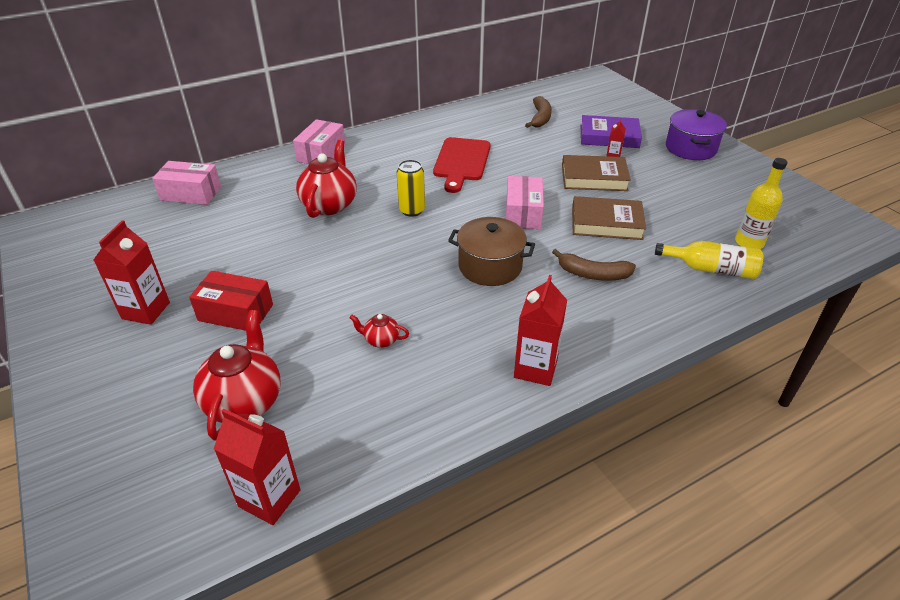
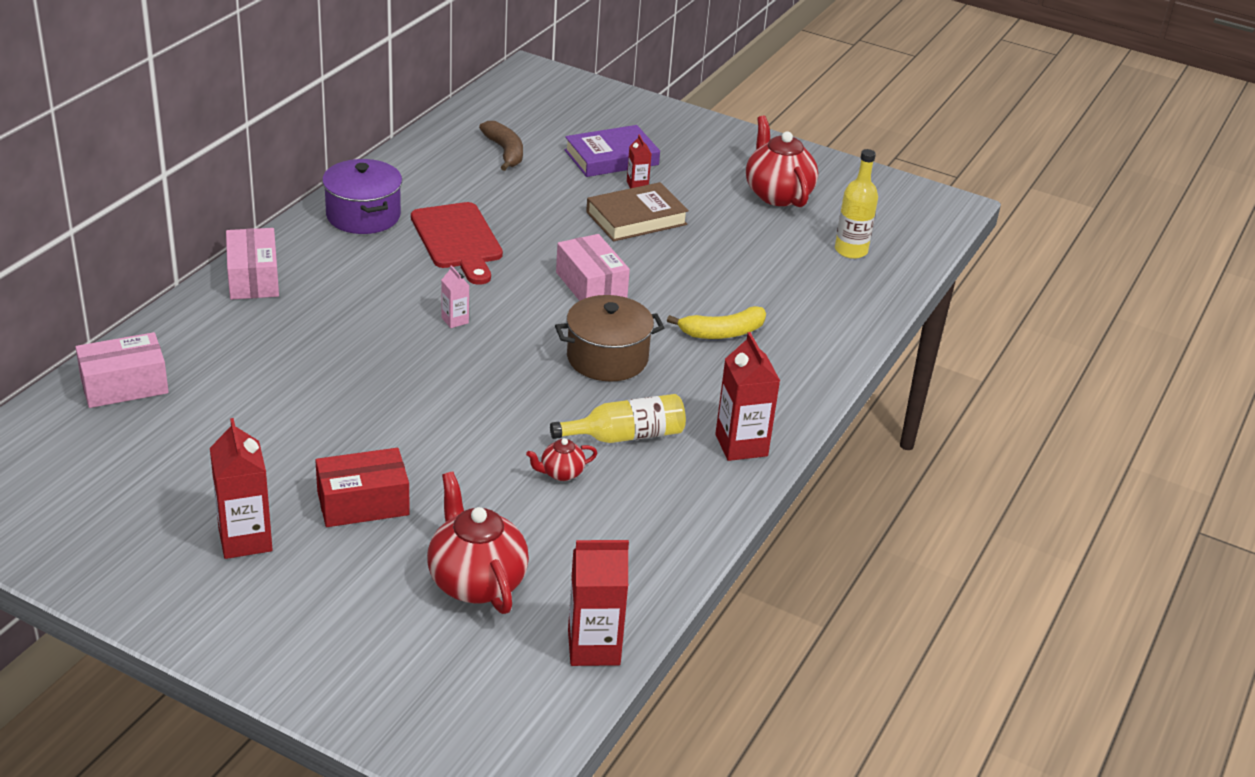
camera: 35 degrees left, 5 degrees down
(330, 204) = (341, 343): red teapot -> red teapot (777, 194)
(412, 210) = (455, 320): yellow can -> pink carton
(593, 274) = (722, 332): brown banana -> yellow banana
(606, 223) = (692, 270): brown book -> none
(691, 148) = (716, 150): purple pot -> purple pot (363, 215)
(711, 269) = (834, 291): yellow bottle -> yellow bottle (626, 436)

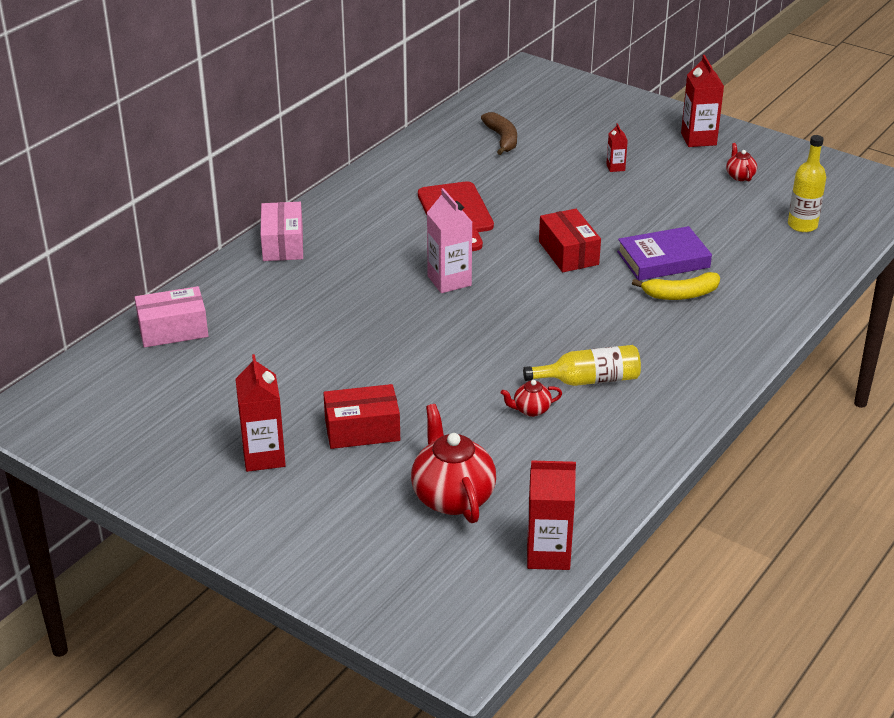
camera: 10 degrees right, 0 degrees up
(363, 215) = (377, 192): purple pot -> none
(455, 320) = (449, 281): pink carton -> pink carton, size x1.92
(591, 285) = (568, 253): pink box -> red box
(607, 358) = (578, 315): brown pot -> none
(611, 157) = (594, 144): purple book -> purple book (663, 260)
(636, 218) = (612, 196): brown book -> none
(741, 445) = (689, 390): red carton -> red carton (698, 139)
(777, 194) = (739, 176): red teapot -> red teapot, size x0.48

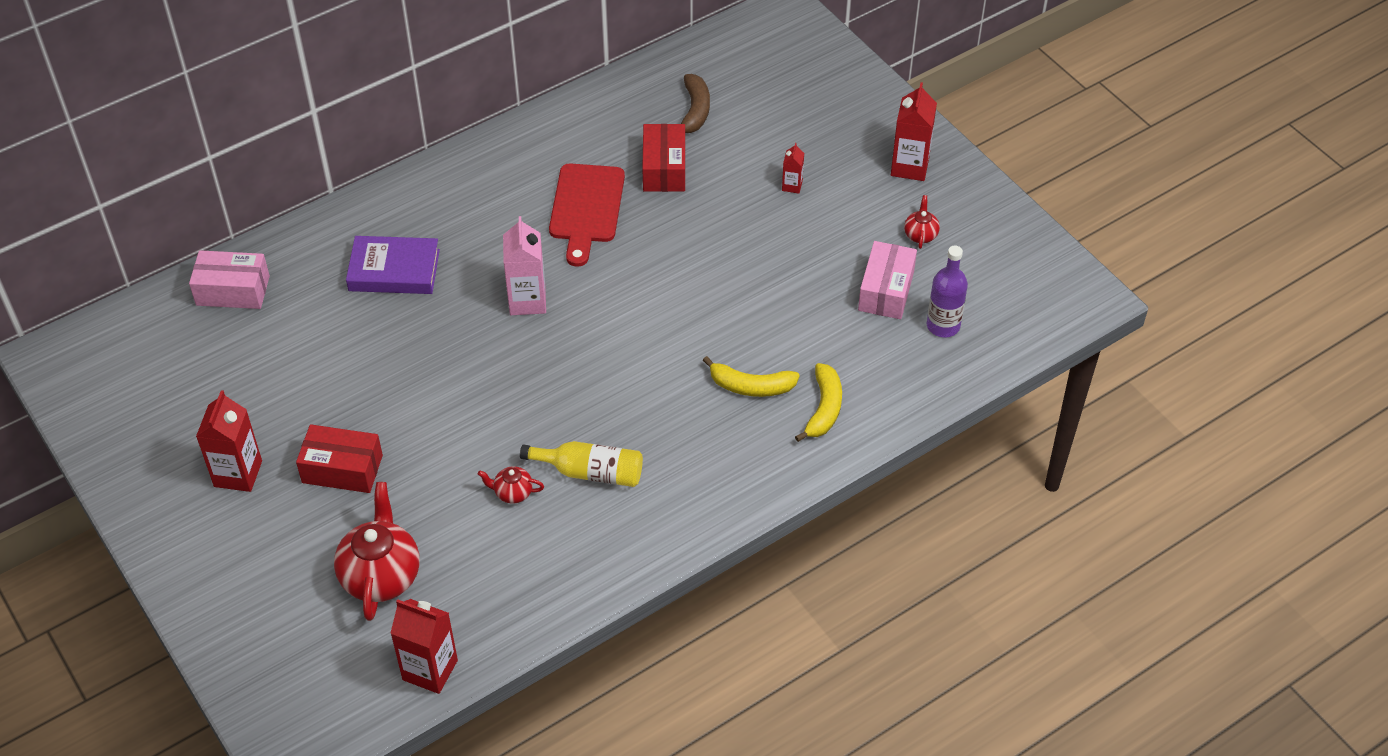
camera: 20 degrees right, 15 degrees up
(283, 244) = (391, 204): pink box -> pink box (886, 291)
(568, 253) = (669, 296): red box -> red box (664, 169)
(663, 260) = (762, 333): purple book -> purple book (394, 270)
(751, 295) = (824, 408): none -> yellow banana
(802, 225) = (943, 325): yellow bottle -> purple bottle

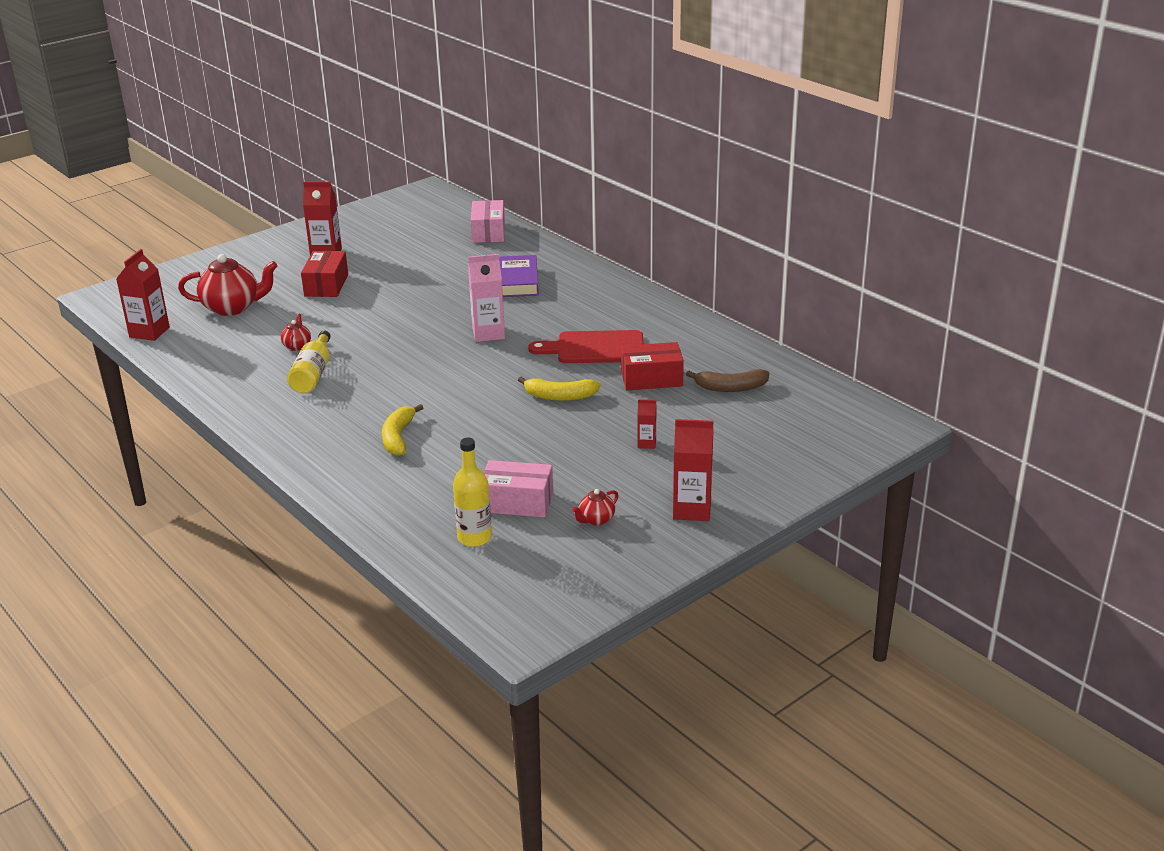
camera: 85 degrees right, 20 degrees down
(824, 408) = (372, 475): yellow banana -> yellow banana (559, 396)
(920, 234) = (596, 520): red teapot -> red teapot turned 135 degrees clockwise
(943, 325) = (474, 537): purple bottle -> yellow bottle

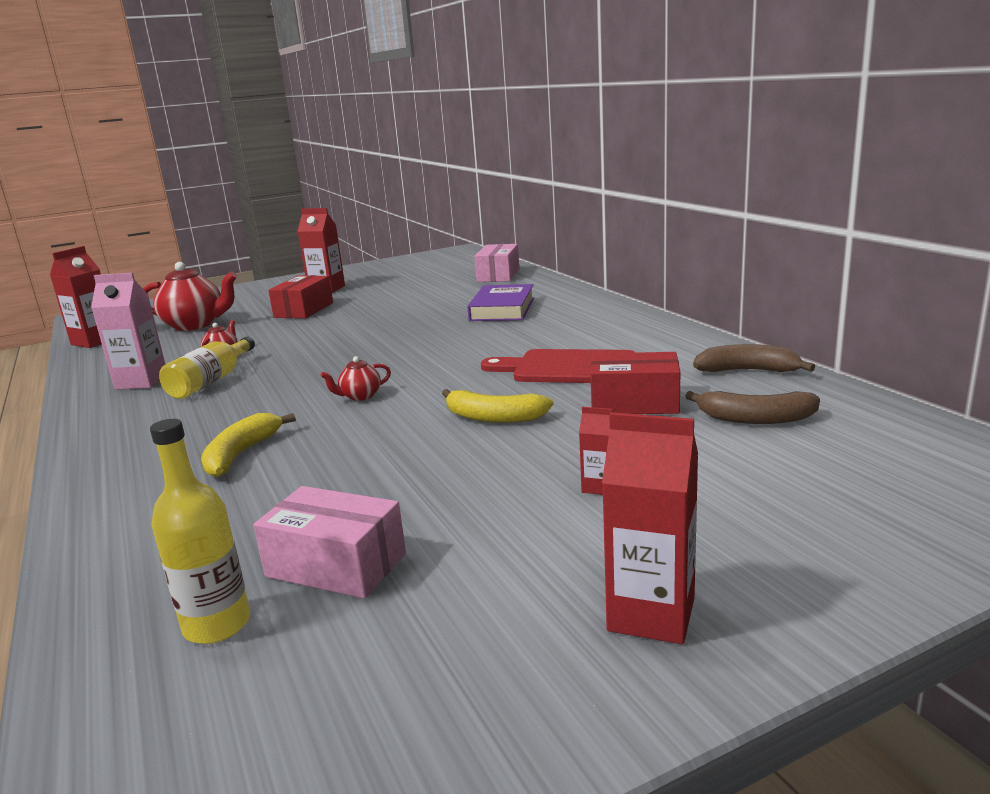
camera: 15 degrees right, 10 degrees down
(488, 333) = (443, 351): pink carton -> pink carton (141, 382)
(596, 520) = (454, 614): red teapot -> red teapot (360, 396)
(722, 346) = (748, 371): none -> brown banana

